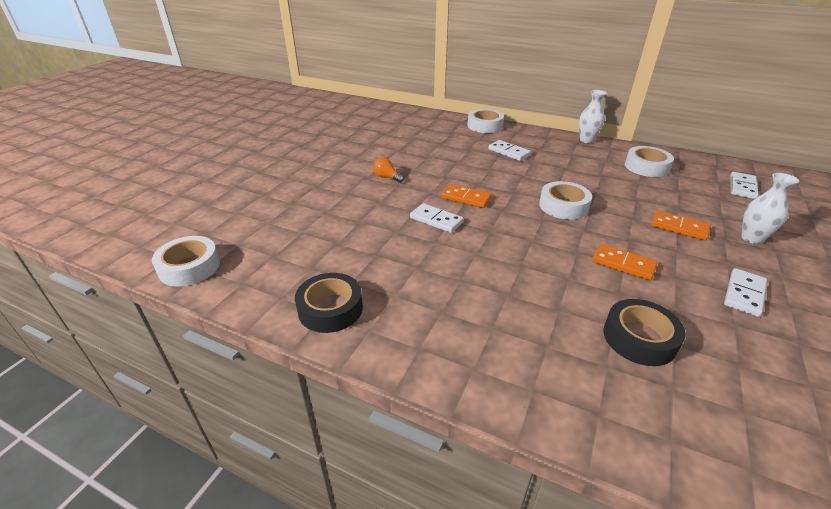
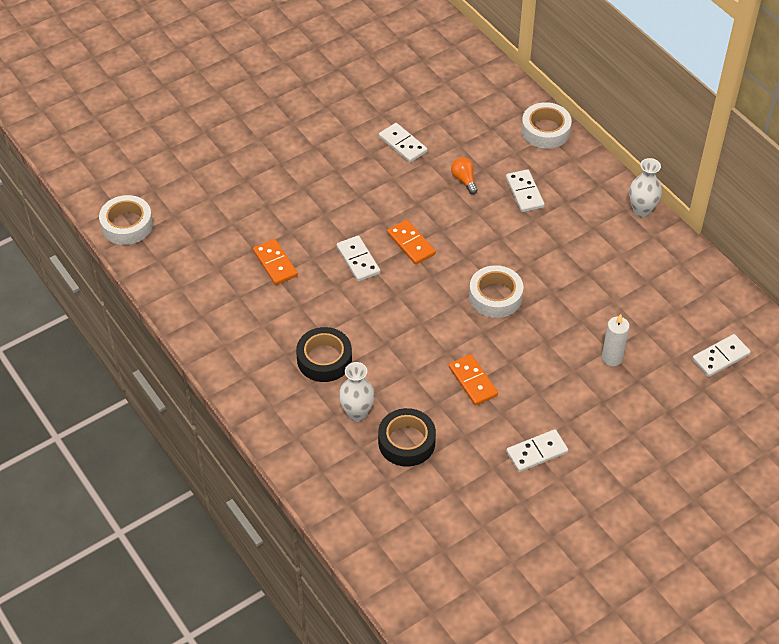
camera: 30 degrees right, 15 degrees up
(330, 308) = (208, 314): black tape -> black tape (324, 359)
(387, 177) = (357, 179): orange light bulb -> orange light bulb (464, 180)
(401, 153) = (403, 144): none -> white domino
(646, 167) = (655, 283): white tape -> none
(679, 227) = (576, 371): orange domino -> orange domino (275, 263)
(687, 211) = (612, 358): none -> white candle
(751, 238) = (628, 413): white vase -> white vase (357, 413)

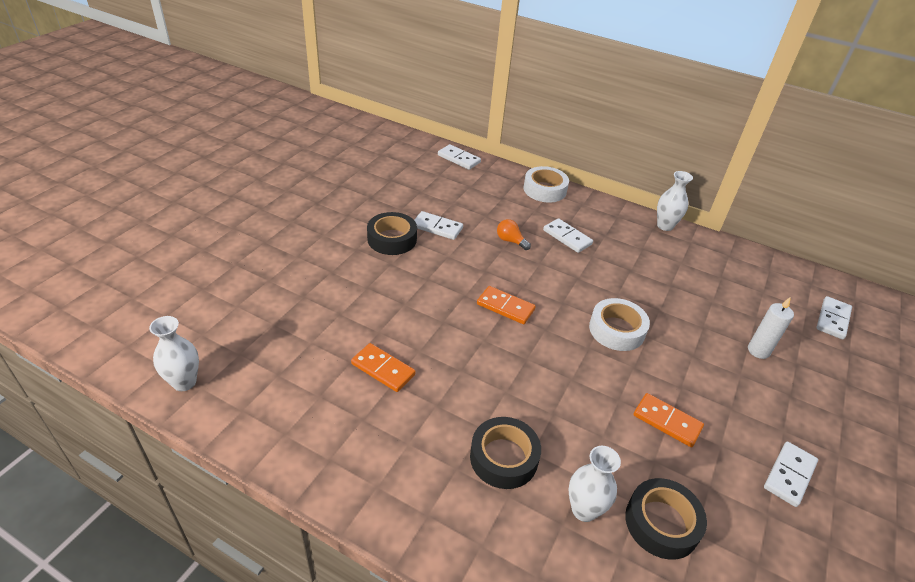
camera: 30 degrees left, 10 degrees down
(127, 225) = (184, 382): white tape -> white vase
(352, 145) = (392, 239): none -> black tape
(358, 260) = (467, 338): white domino -> white domino (459, 159)

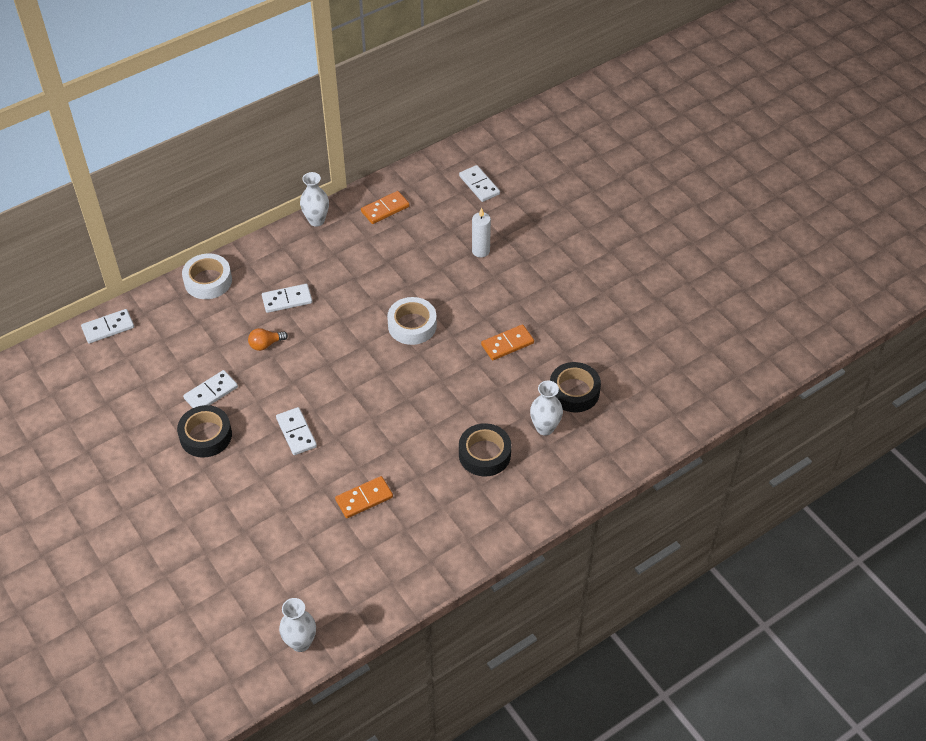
camera: 60 degrees left, 10 degrees up
(505, 307) = (345, 387): orange domino -> orange domino (385, 209)
(789, 475) = (579, 304): white domino -> white domino (296, 432)

